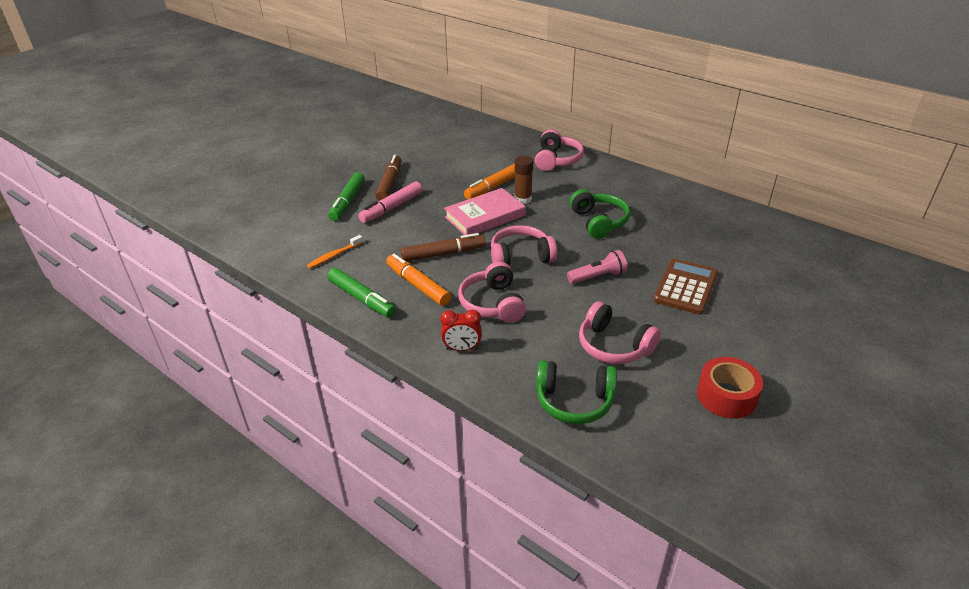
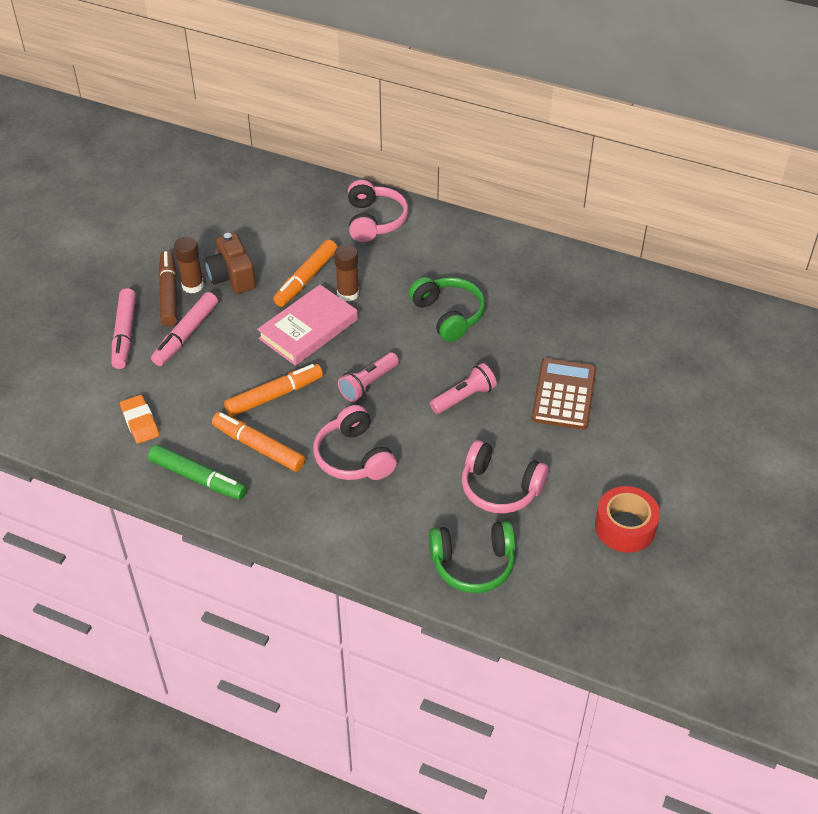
camera: 15 degrees left, 10 degrees up
(334, 256) = (140, 422): orange toothbrush -> orange eraser
(347, 202) = (124, 334): green marker -> pink marker
(409, 180) = (192, 285): none -> brown glue stick
(439, 179) = (232, 277): none -> brown camera
(443, 254) = (274, 395): brown marker -> orange marker
(462, 348) = (336, 523): red clock -> none
(520, 257) = (368, 384): pink headphones -> pink flashlight

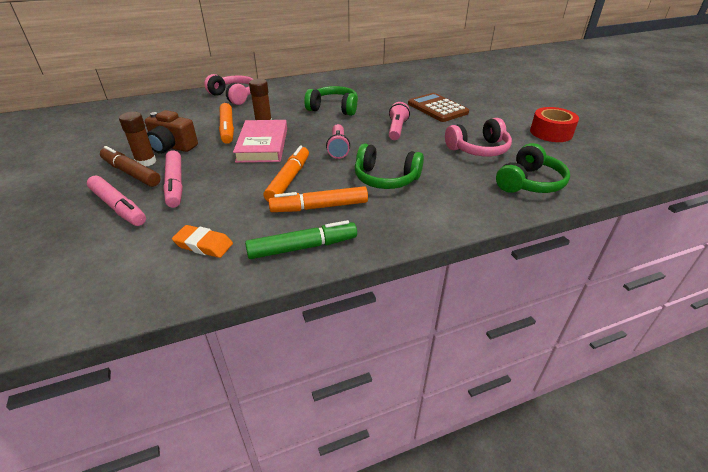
camera: 45 degrees left, 10 degrees down
(354, 457) = (386, 178): pink headphones -> green headphones

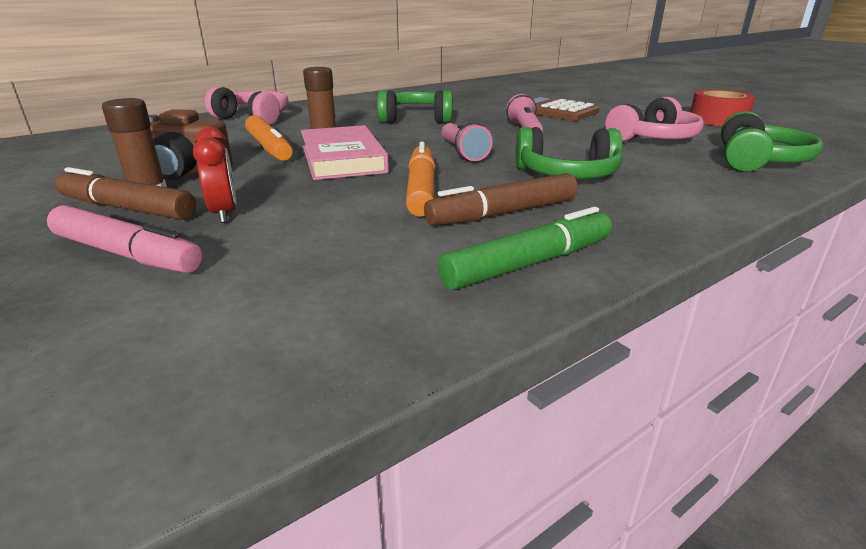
camera: 15 degrees left, 10 degrees down
(175, 184) = (224, 214): pink marker -> red clock
(203, 245) = (343, 284): orange eraser -> none
(319, 207) = (503, 213): orange marker -> brown marker

